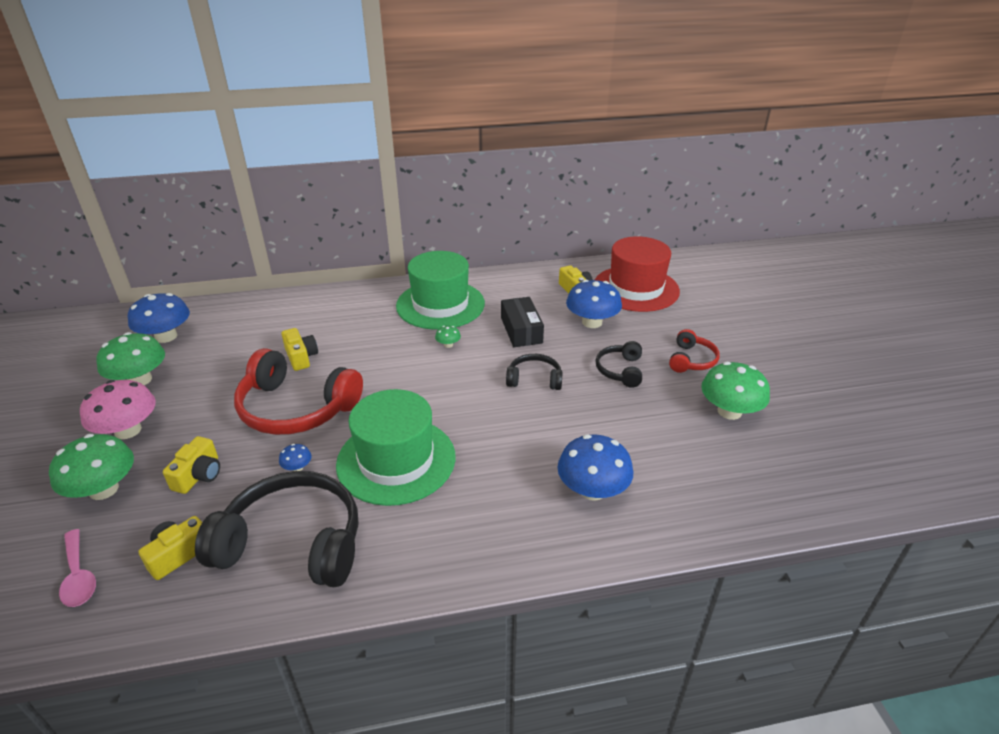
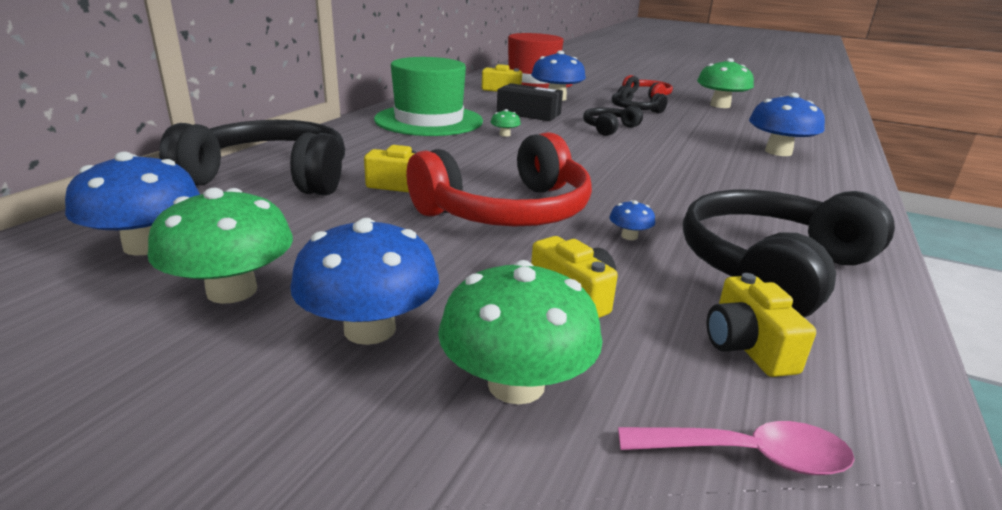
camera: 55 degrees left, 10 degrees down
(128, 430) = (369, 329): pink mushroom -> blue mushroom
(273, 316) = (271, 177): none -> black headphones
(396, 460) = (669, 194): green hat -> none

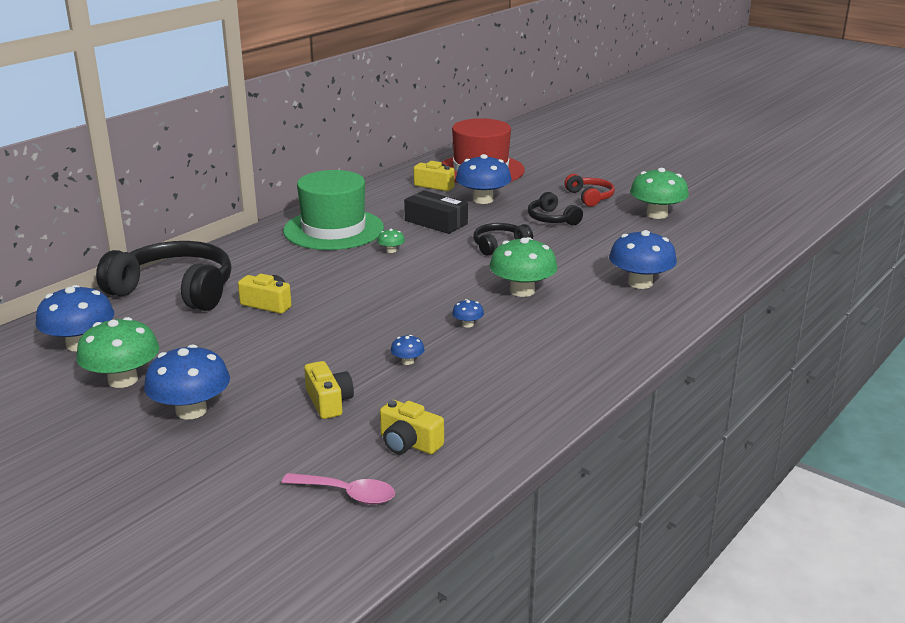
camera: 15 degrees right, 0 degrees up
(507, 211) = (333, 333): red headphones -> none
(516, 384) = (254, 448): green mushroom -> green mushroom (522, 291)
(656, 194) = (468, 324): none -> blue mushroom
(747, 346) = (409, 443): yellow camera -> yellow camera turned 60 degrees counterclockwise
(771, 269) = (488, 395): black headphones -> none

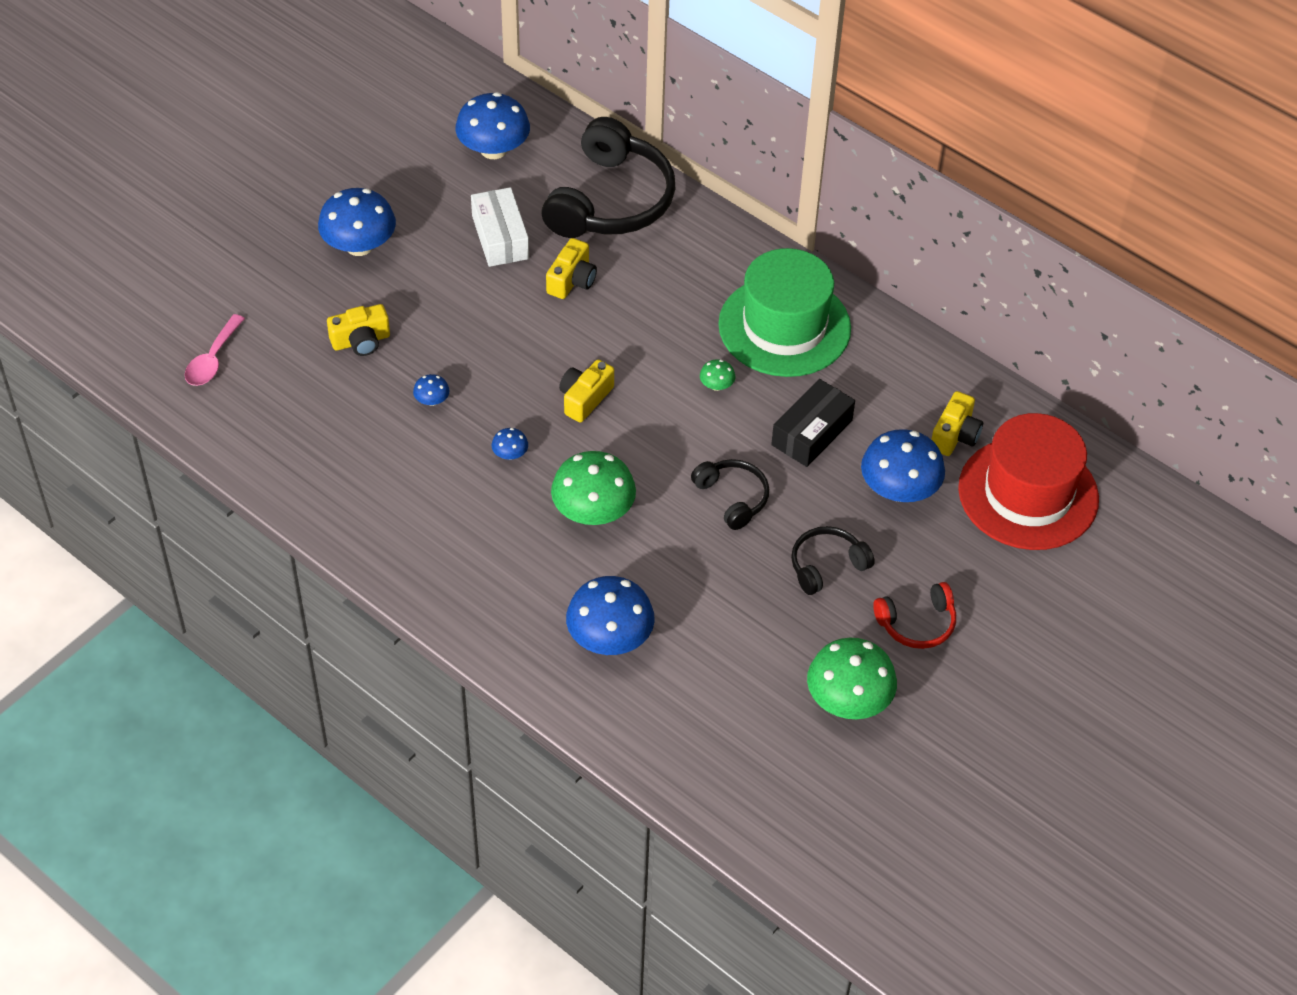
camera: 90 degrees right, 25 degrees up
(123, 380) = (420, 191): green mushroom -> none
(204, 337) = (500, 237): none -> white box
(409, 443) = (281, 400): yellow camera -> yellow camera (585, 398)

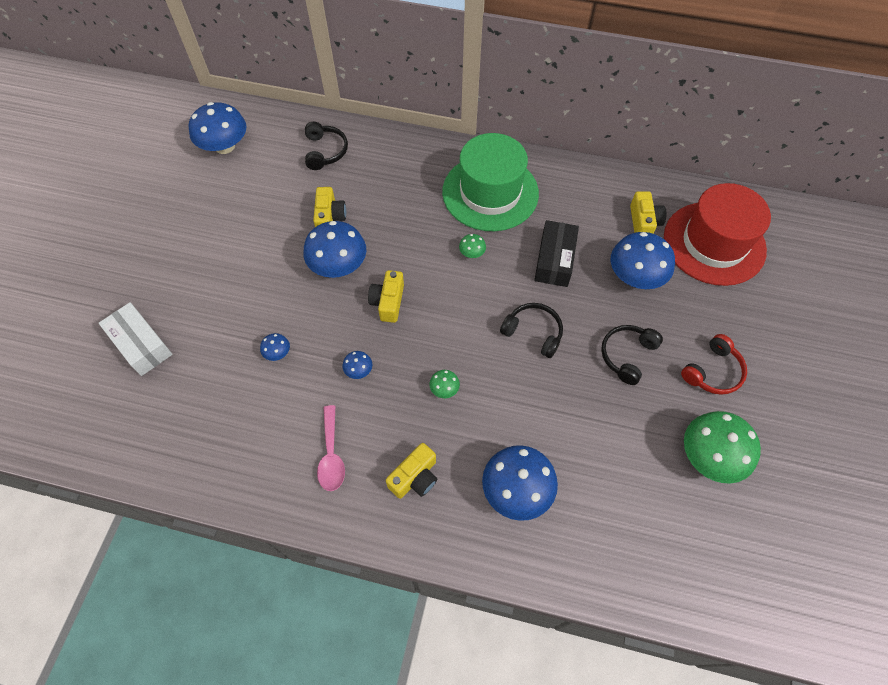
camera: 25 degrees left, 10 degrees up
(213, 359) = (86, 394): pink spoon -> pink spoon (331, 455)
(359, 245) = (161, 253): blue mushroom -> blue mushroom (338, 265)
(361, 341) = (199, 328): yellow camera -> yellow camera (415, 477)
(500, 237) = (262, 206): white box -> white box (141, 344)
(593, 511) = (444, 389): green mushroom -> green mushroom, size x0.44
(611, 201) = (325, 151): black headphones -> black headphones, size x0.51

